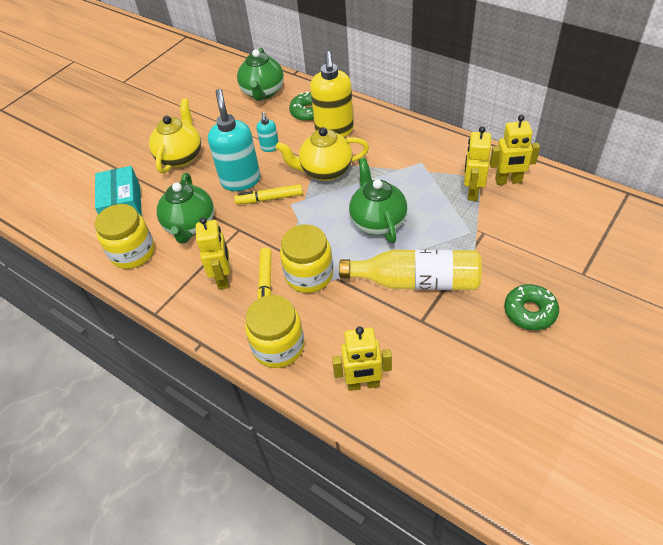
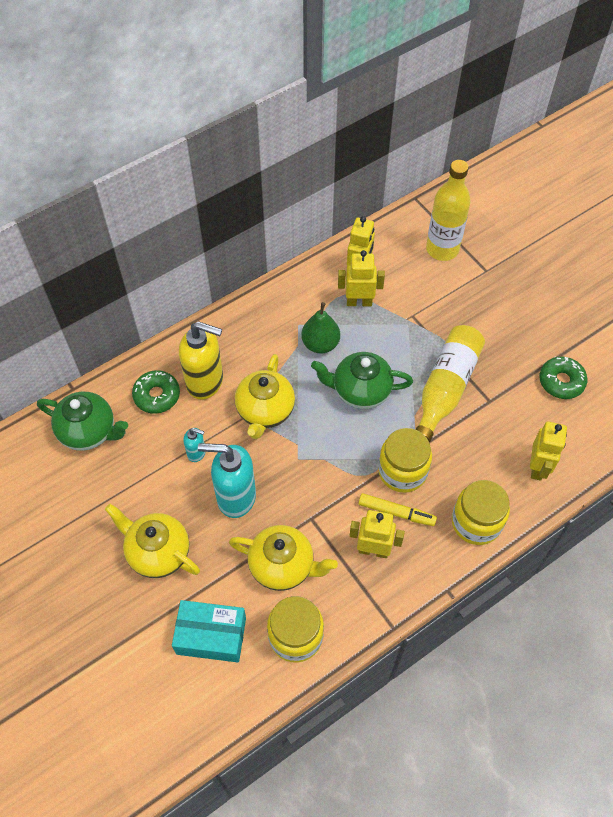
camera: 75 degrees left, 10 degrees up
(190, 226) = (283, 566): green teapot -> yellow teapot
(269, 198) = (279, 476): yellow marker -> none
(411, 182) = (320, 344): none -> green pear
(472, 192) = (359, 302): yellow robot -> yellow robot turned 150 degrees clockwise
(530, 312) = (509, 323): green donut -> green donut (561, 381)
(581, 231) = (442, 249): none -> yellow bottle

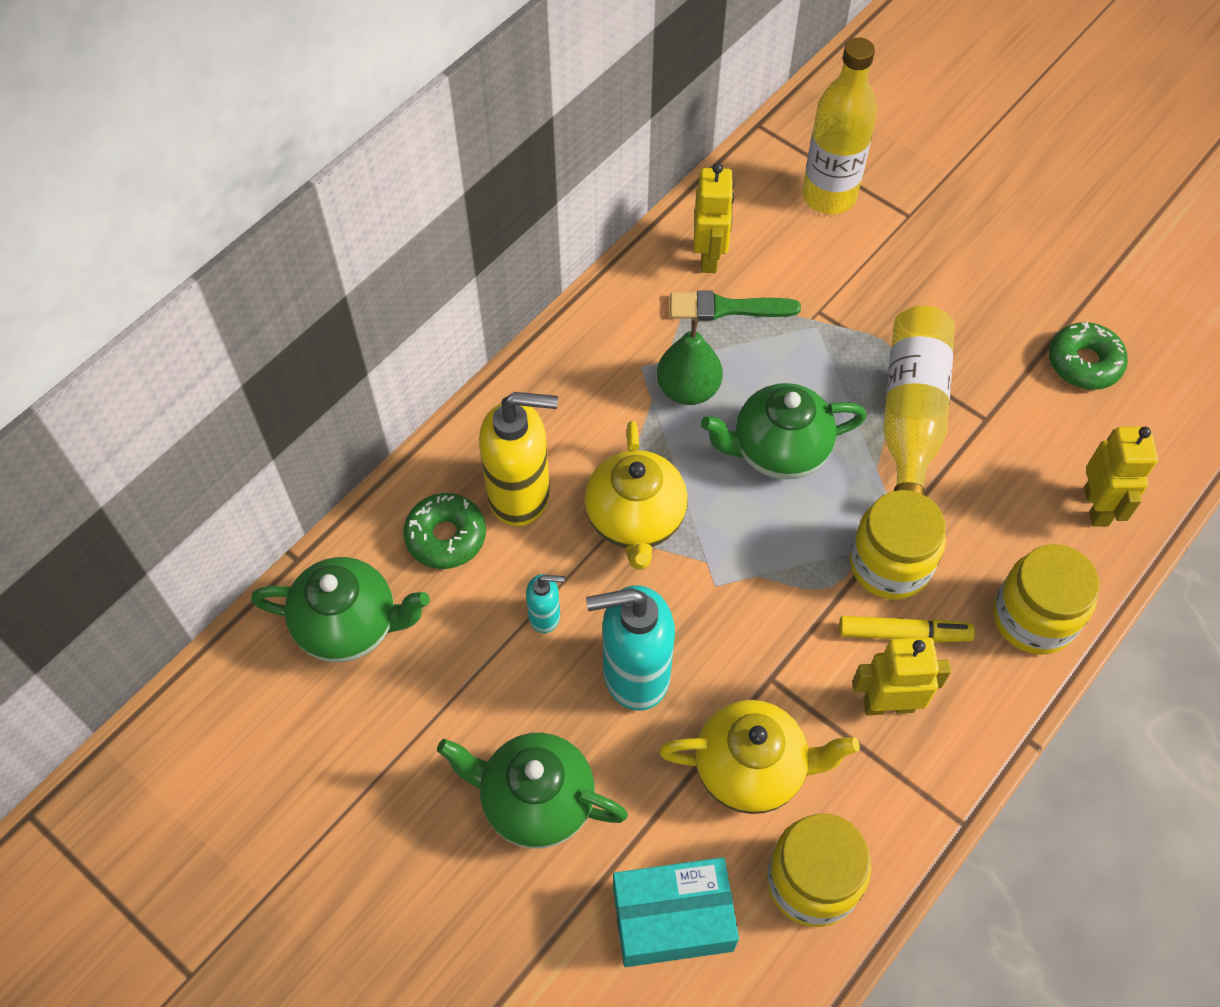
camera: 15 degrees left, 0 degrees up
(158, 552) = (535, 801): yellow teapot -> green teapot
(359, 302) = (727, 308): yellow robot -> green brush

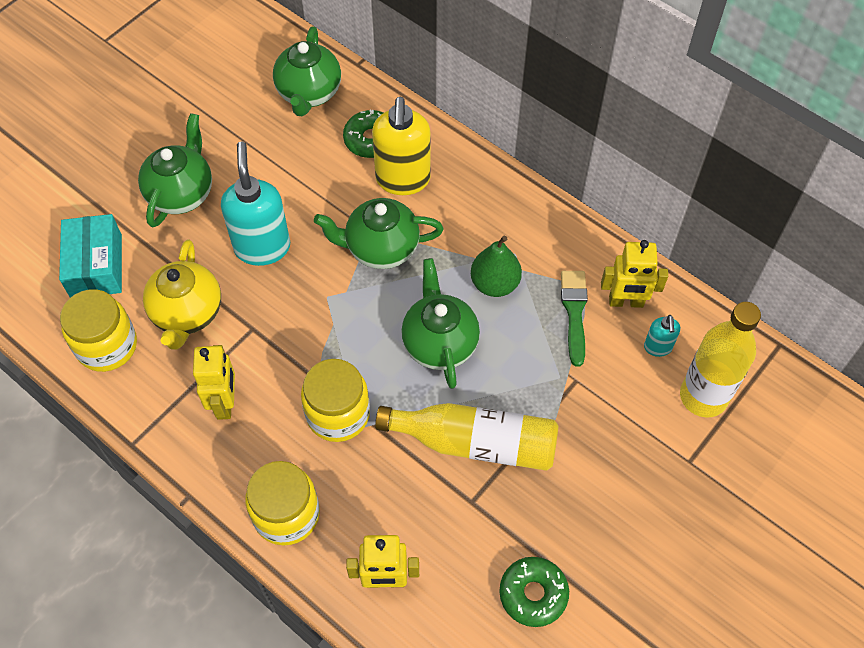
camera: 90 degrees right, 0 degrees up
(545, 616) = (308, 196): turquoise soap dispenser -> turquoise soap dispenser (657, 347)
(635, 520) = (381, 248): yellow teapot -> green teapot
(903, 633) = (280, 418): yellow marker -> none

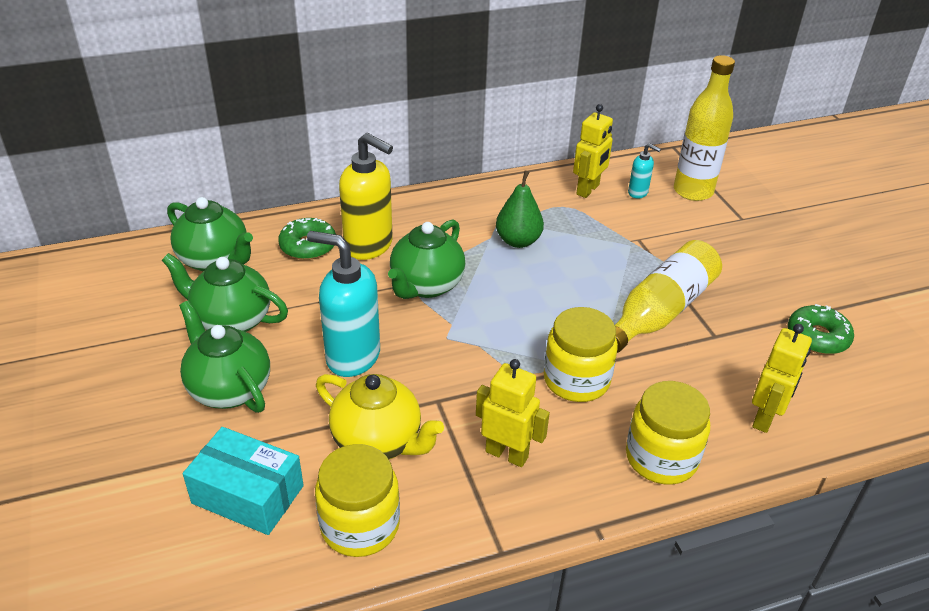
camera: 60 degrees left, 20 degrees down
(439, 343) = (550, 292): green teapot -> green teapot (231, 320)
(574, 313) = (578, 215): green brush -> none

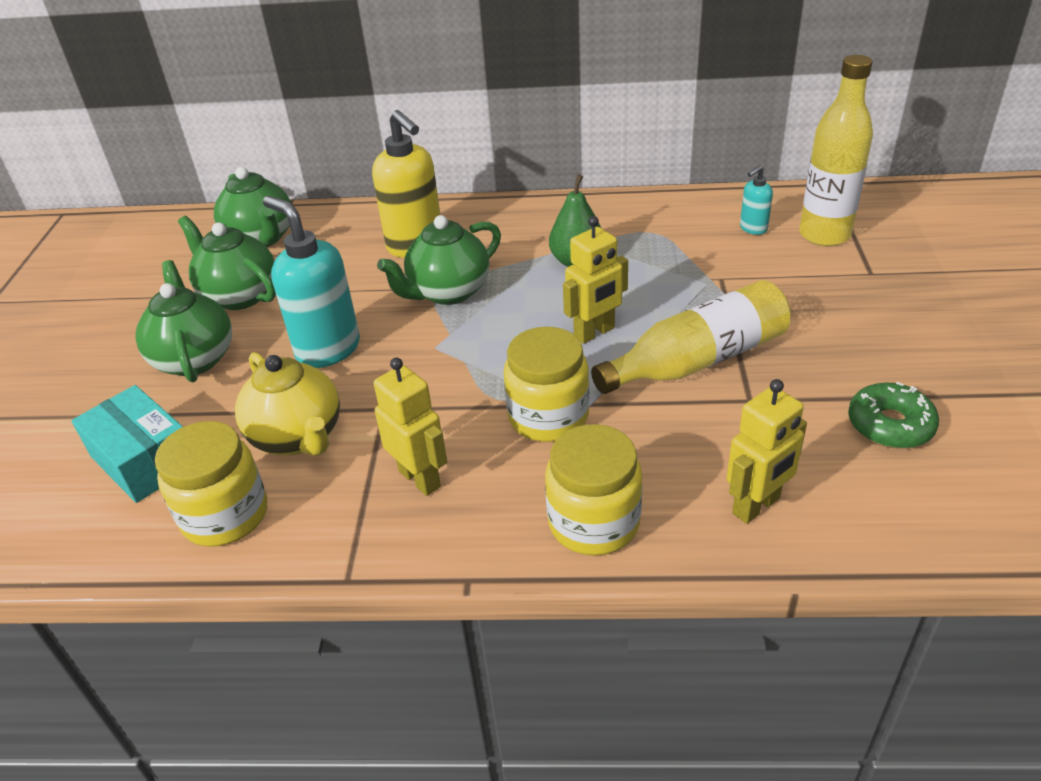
camera: 25 degrees right, 0 degrees up
(308, 246) = (356, 237): green donut -> none
(588, 190) = (693, 218): yellow robot -> yellow robot (594, 333)
(638, 193) = (753, 228): turquoise soap dispenser -> turquoise soap dispenser turned 90 degrees clockwise

